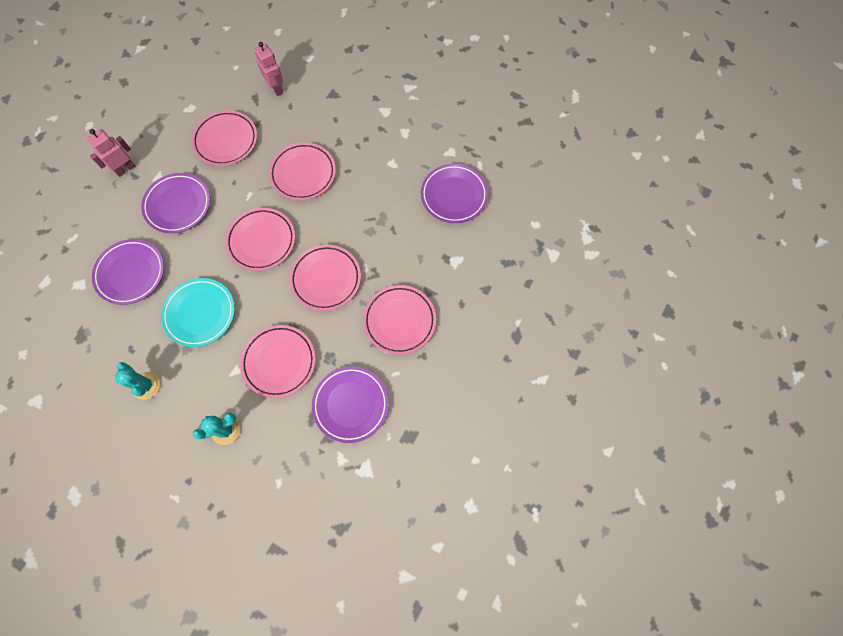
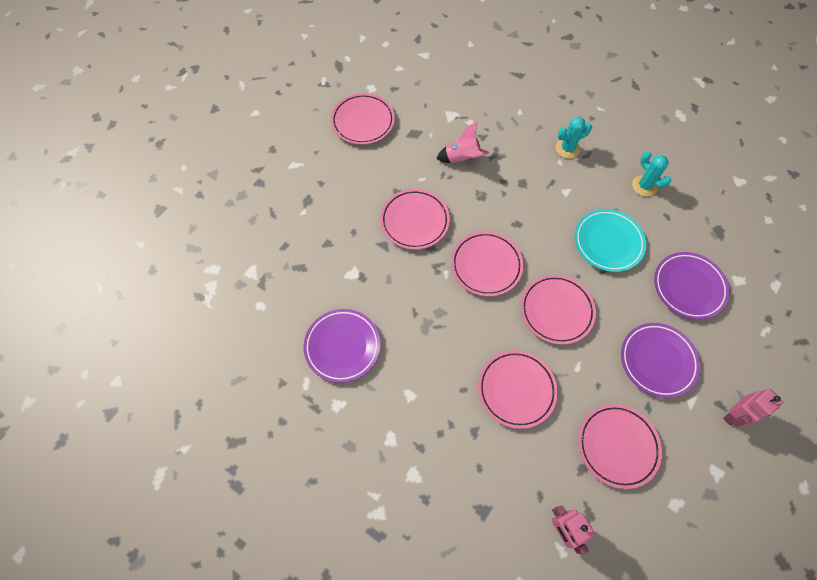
camera: 175 degrees left, 5 degrees down
(279, 362) = (527, 195): pink plate -> pink plate (363, 122)
(351, 404) = (462, 158): purple plate -> pink rocket

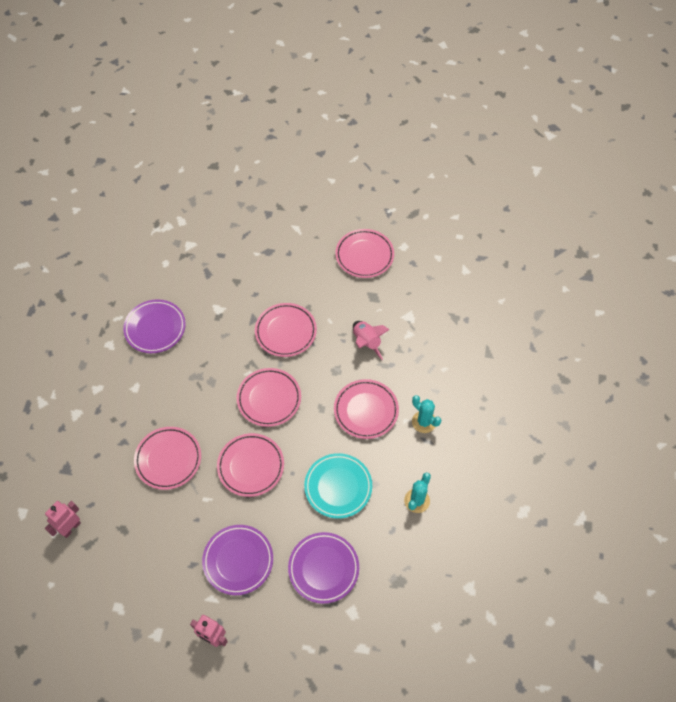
camera: 65 degrees right, 5 degrees down
(617, 446) = (150, 549): pink plate -> pink plate (366, 410)

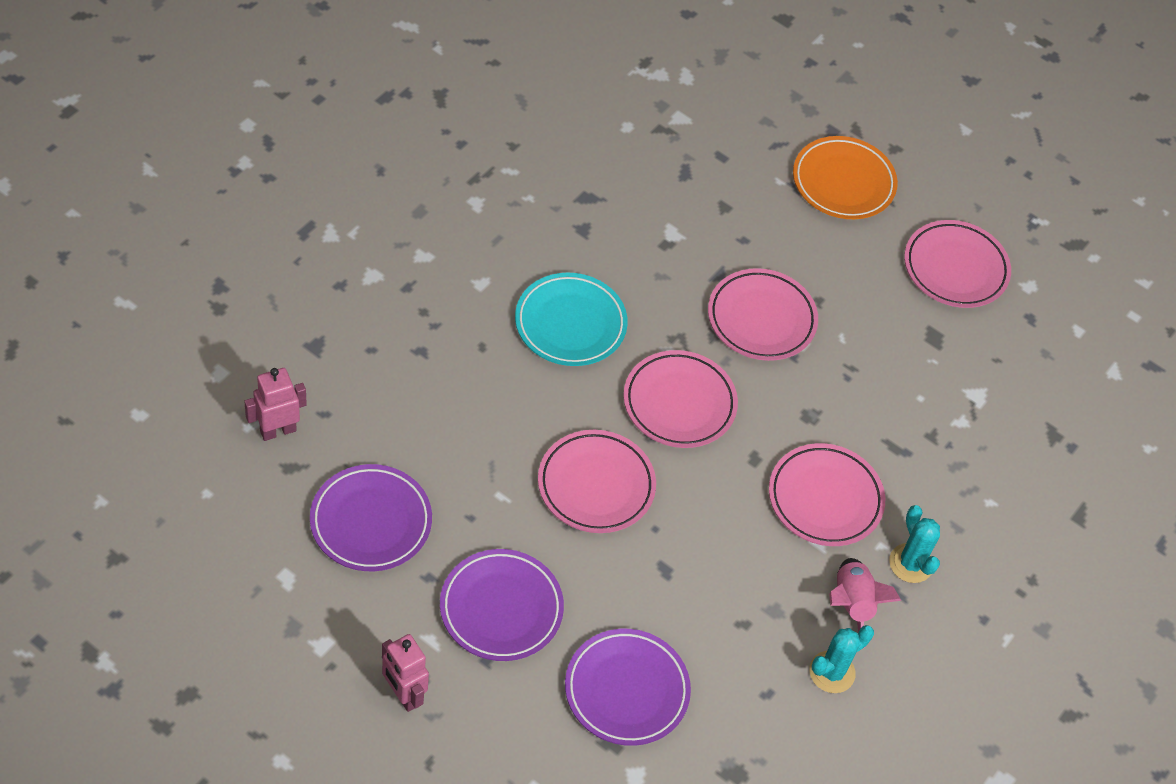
camera: 20 degrees right, 5 degrees down
(155, 328) = (559, 213): purple plate -> purple plate (371, 522)
(168, 459) = (475, 410): pink plate -> none
(287, 238) = (843, 182): none -> orange plate
(338, 487) = (716, 586): turquoise plate -> turquoise plate (570, 324)
(366, 342) = (884, 399): pink rocket -> pink rocket (851, 604)

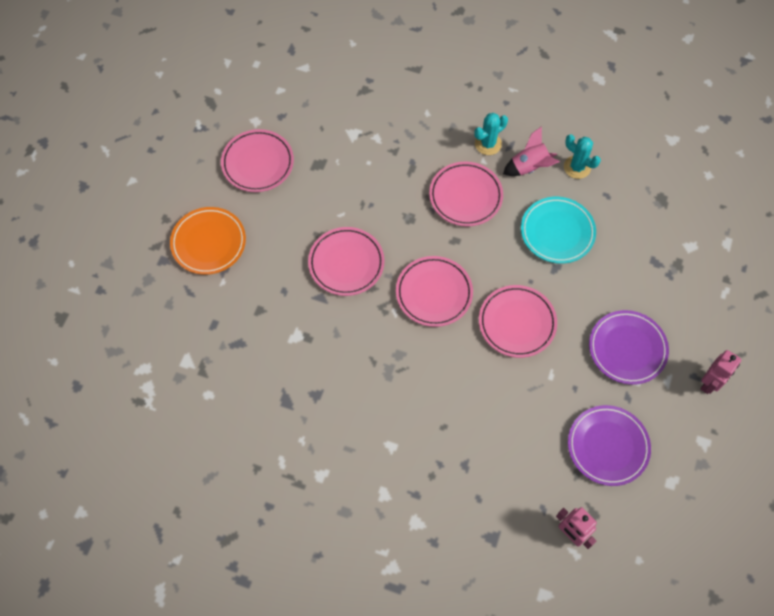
camera: 100 degrees left, 10 degrees up
(570, 324) = (400, 377): turquoise plate -> turquoise plate (557, 232)
(626, 690) = (642, 266): purple plate -> none

